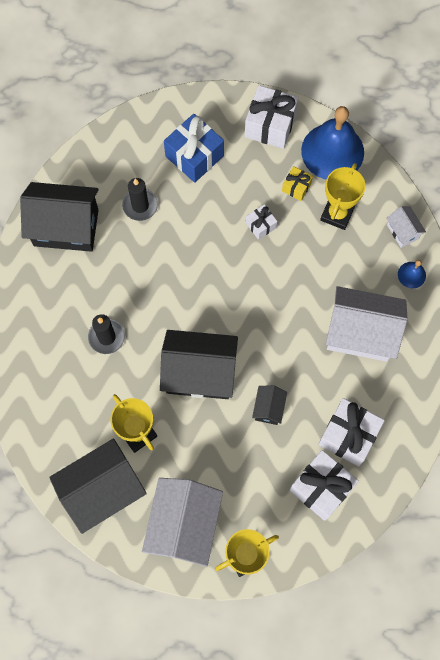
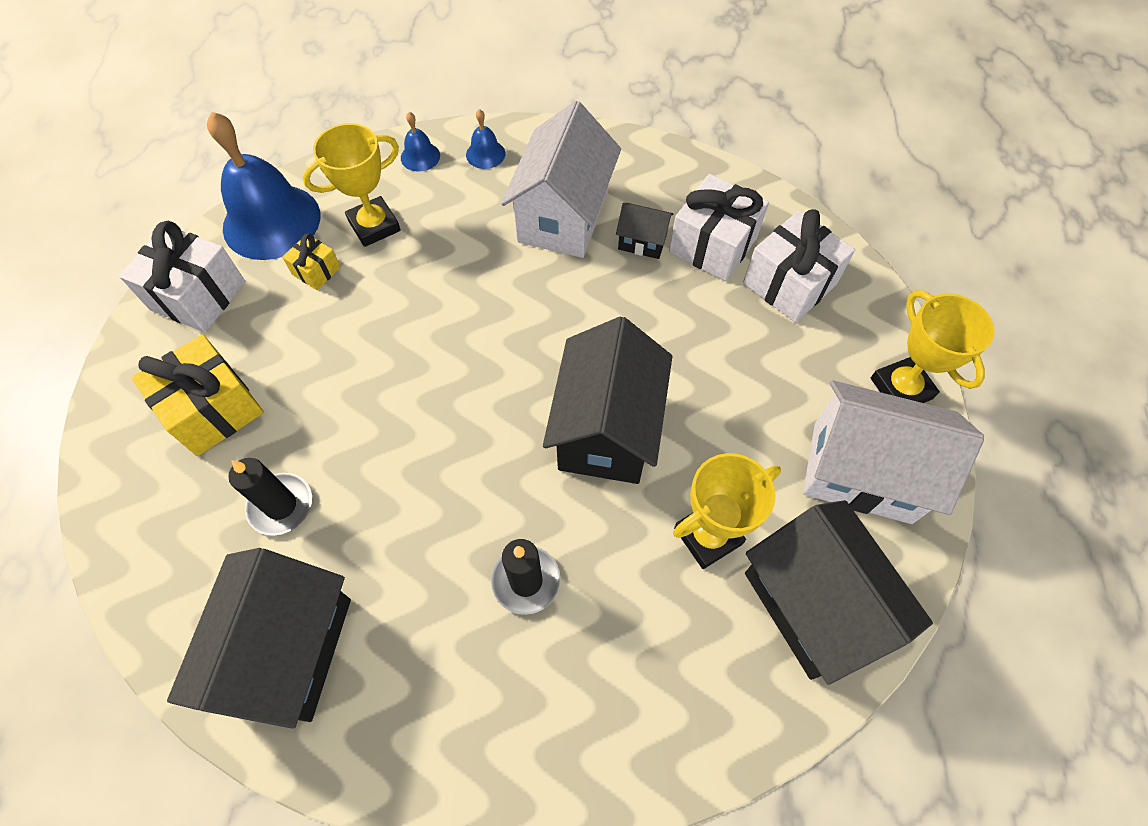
camera: 85 degrees left, 10 degrees down
(194, 156) = (213, 409): blue gift -> yellow gift
(261, 225) = (368, 323): white gift -> none
(268, 408) = (669, 338): black house -> black house (642, 242)
(337, 214) = (374, 226): yellow trophy -> yellow trophy turned 60 degrees counterclockwise
(402, 231) = (420, 156): white house -> blue bell

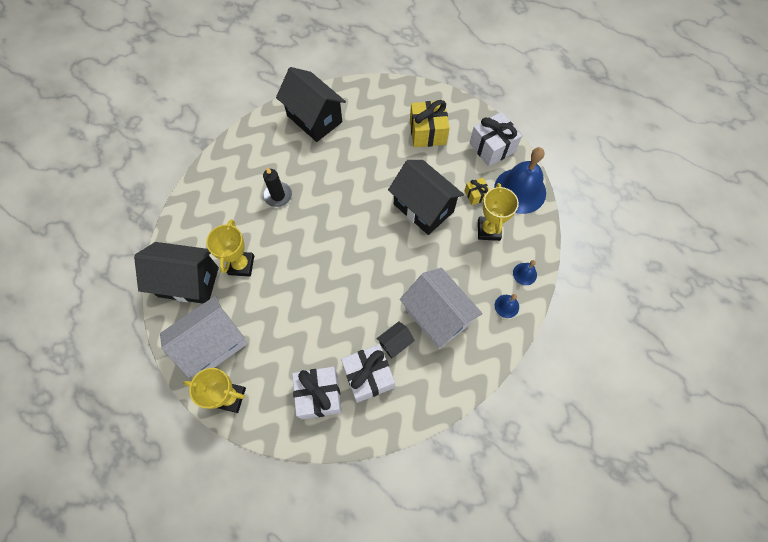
camera: 125 degrees right, 5 degrees up
(281, 505) = (368, 137): black candle -> none
(606, 430) = (311, 259): black house -> black house (423, 208)

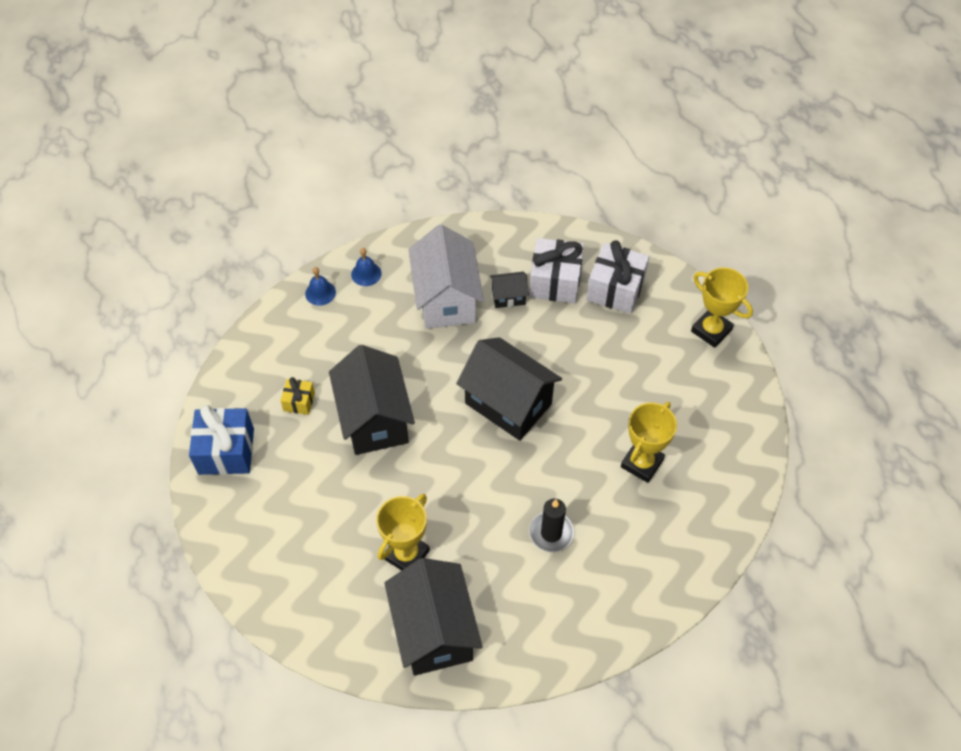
camera: 150 degrees left, 10 degrees down
(188, 282) = (717, 475): black house -> black house (508, 403)
(213, 344) = (710, 390): white house -> none
(427, 132) = (290, 518): yellow gift -> none
(488, 230) = (319, 355): yellow trophy -> yellow trophy (406, 554)
(492, 147) = (226, 451): white gift -> blue gift
(520, 190) = (243, 380): blue bell -> none

